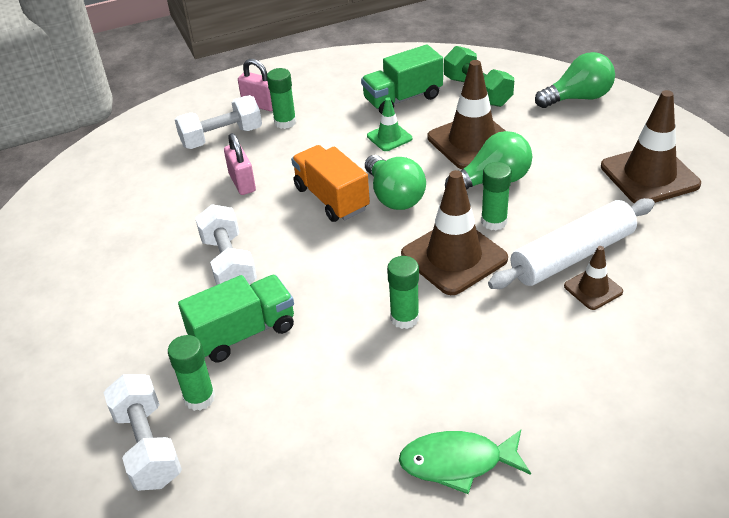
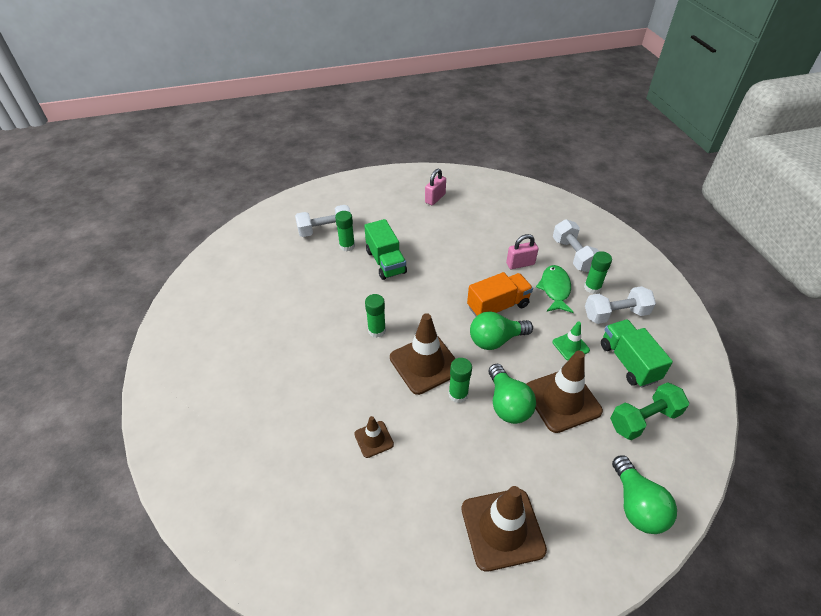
camera: 95 degrees right, 5 degrees up
(229, 263) = (443, 257): white dumbbell -> white dumbbell (615, 314)
(260, 105) = (616, 275): pink padlock -> pink padlock (435, 198)
(457, 462) = (268, 339): green fish -> green fish (555, 289)
(572, 255) = (411, 436): white rolling pin -> none

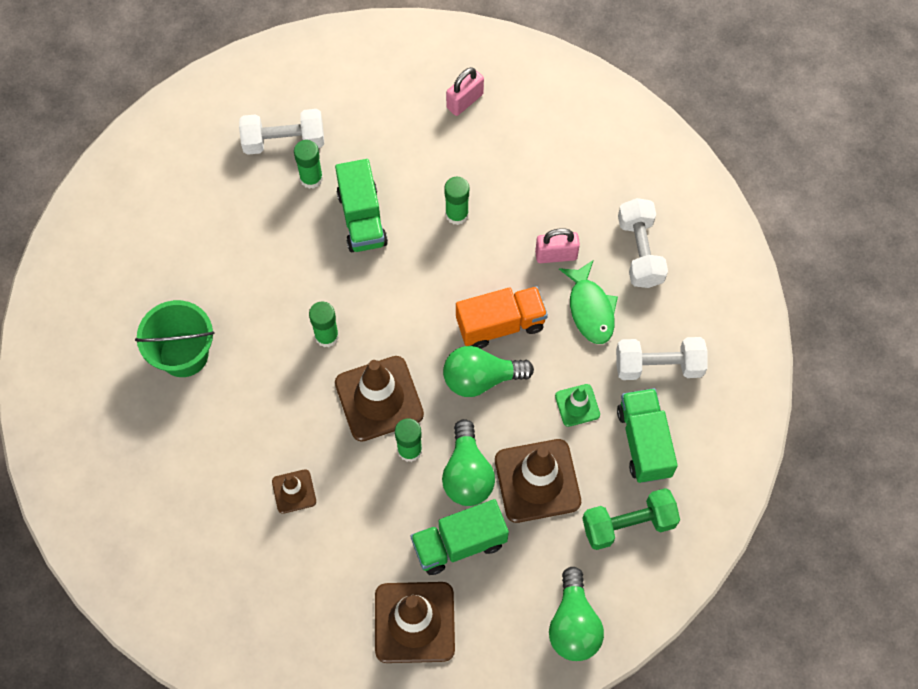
camera: 10 degrees right, 20 degrees up
(271, 357) = (184, 354): none -> green bucket
(518, 456) = (459, 543): none -> green truck
(555, 289) = (590, 309): green fish -> green fish turned 150 degrees clockwise
(592, 287) = (644, 315): green glue stick -> green glue stick (457, 214)

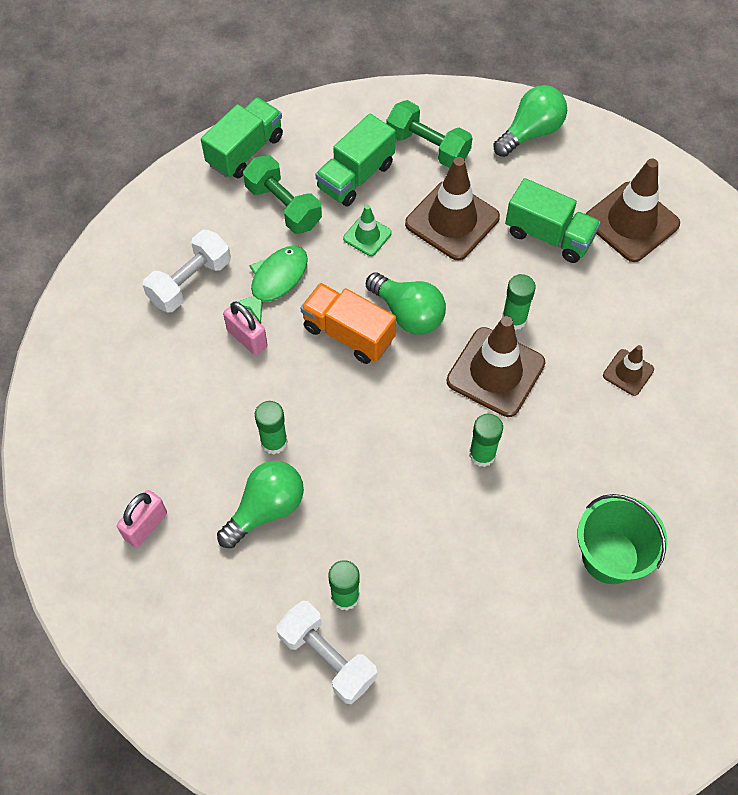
camera: 130 degrees left, 5 degrees down
(362, 218) = (347, 517): green truck -> green truck (245, 151)
(465, 101) = (145, 526): pink padlock -> pink padlock turned 60 degrees counterclockwise
(467, 474) = (493, 267): green light bulb -> green light bulb (266, 509)
(658, 366) = (283, 206): white dumbbell -> green dumbbell

